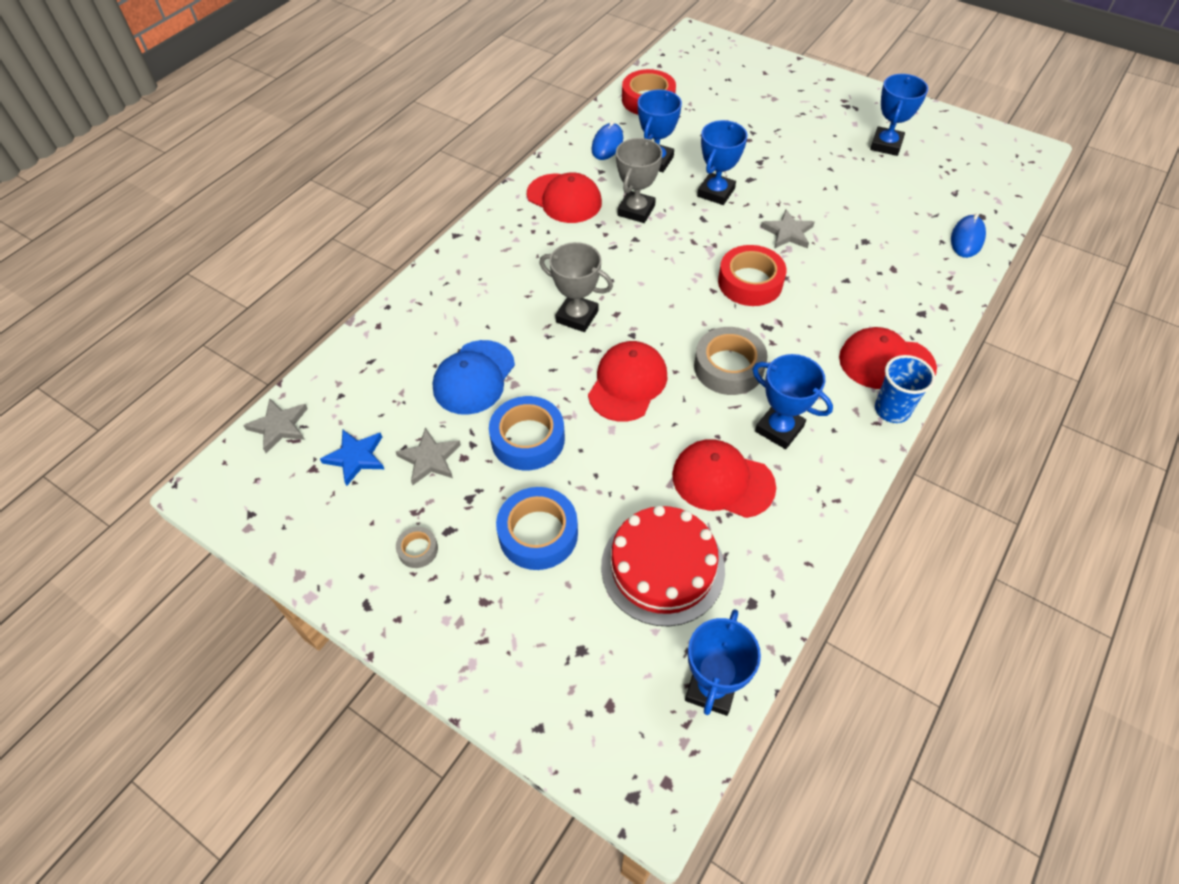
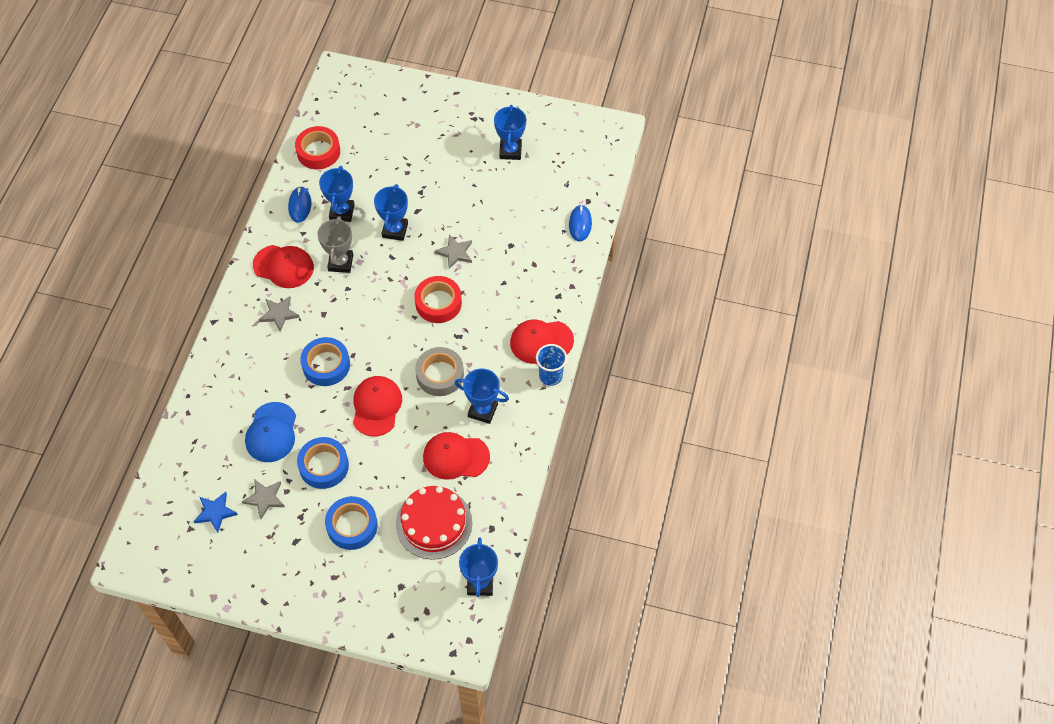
camera: 20 degrees left, 5 degrees up
(279, 426) = (153, 507): grey star -> grey star (279, 314)
(418, 550) = (281, 559): grey tape -> none
(577, 316) = (326, 365): grey trophy -> blue tape

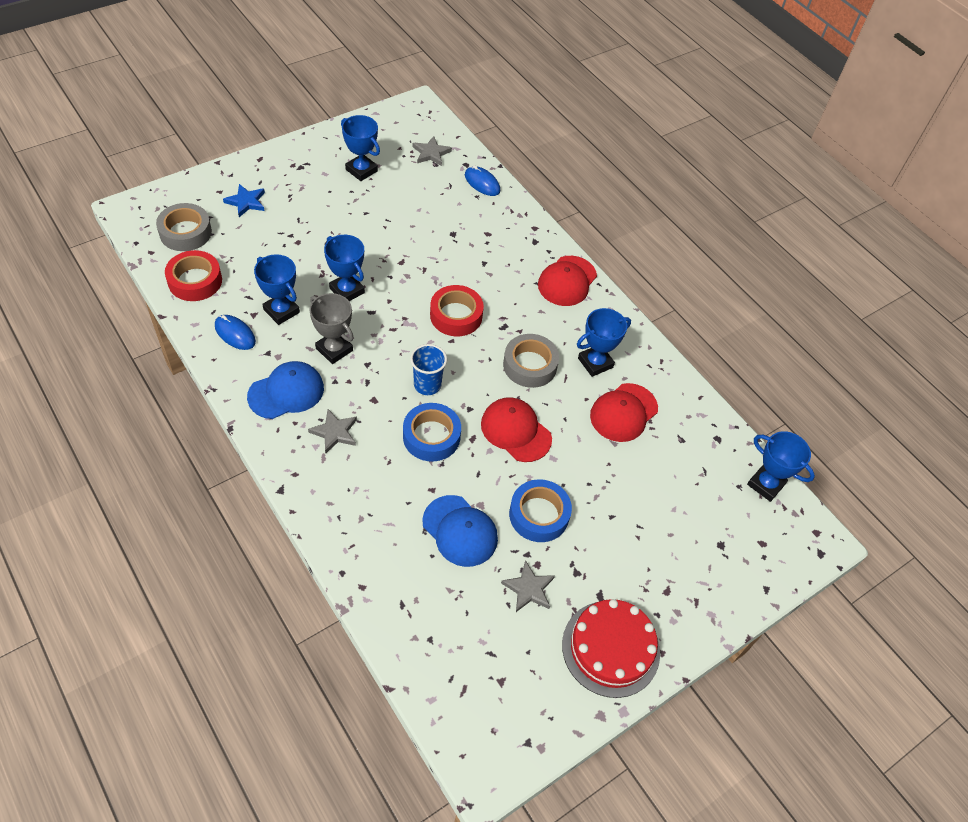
camera: 55 degrees left, 5 degrees down
(215, 512) = (504, 644): blue star -> blue star (246, 202)
(283, 266) = (286, 392): red cap -> blue cap
(351, 113) = (185, 232): none -> grey tape
(352, 526) = (624, 538): blue tape -> none
(434, 523) = (676, 474): red cake -> red cake (610, 648)
(455, 253) = (418, 270): grey star -> grey star (431, 153)
(550, 376) = (606, 298): blue cup -> blue cup (427, 385)

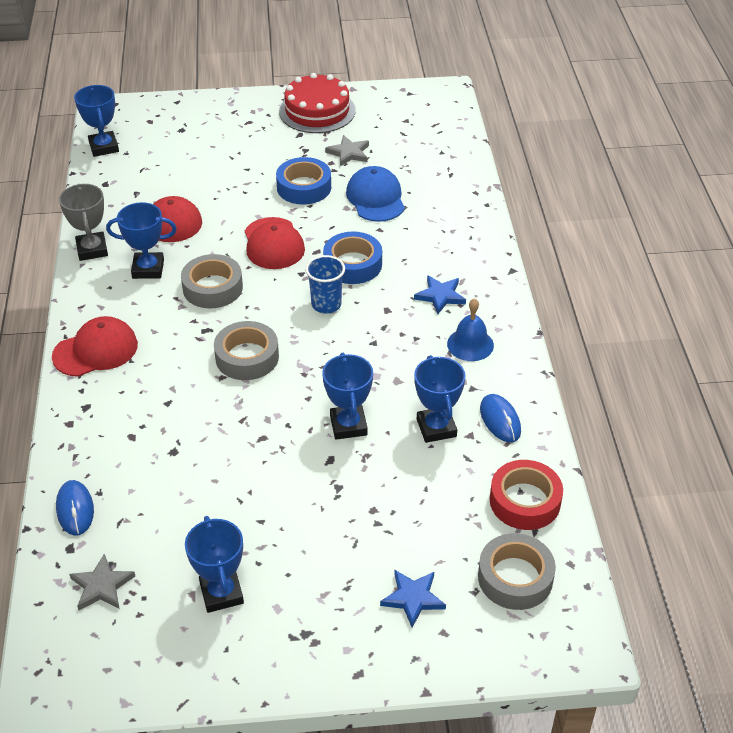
camera: 145 degrees left, 10 degrees down
(286, 392) = (470, 344): blue cap -> blue bell
(334, 349) = (399, 367): grey trophy -> grey trophy (92, 249)
(335, 432) = (440, 296): grey star -> blue star
(456, 315) = (247, 357): red tape -> grey tape

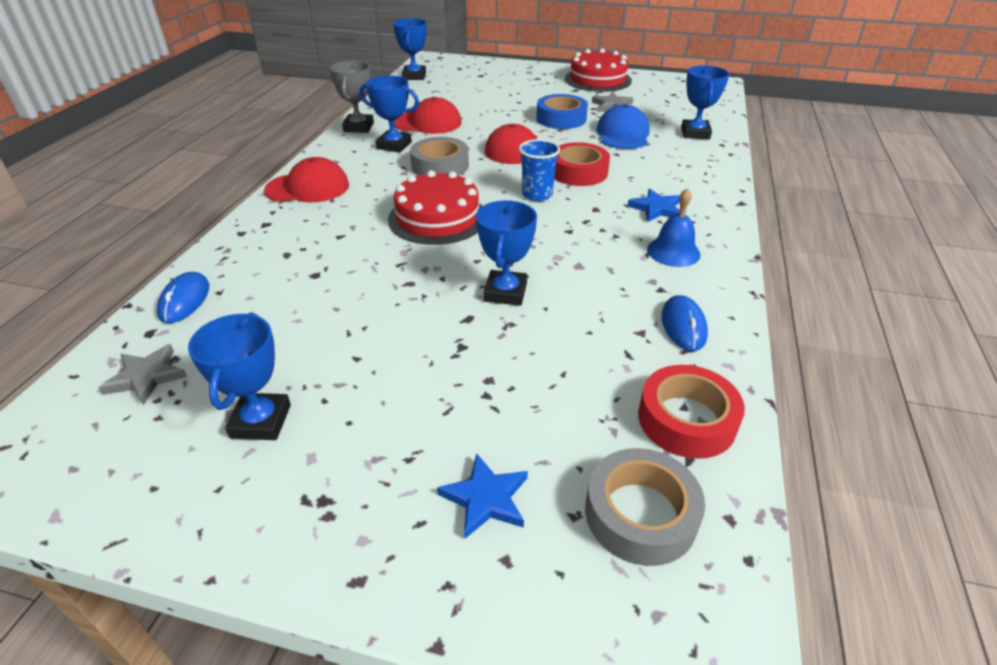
camera: 20 degrees right, 5 degrees down
(247, 357) = (437, 218): grey tape -> red cake
(352, 264) = (578, 172): blue tape -> red tape
(436, 428) = (603, 316): blue trophy -> blue trophy (695, 133)

